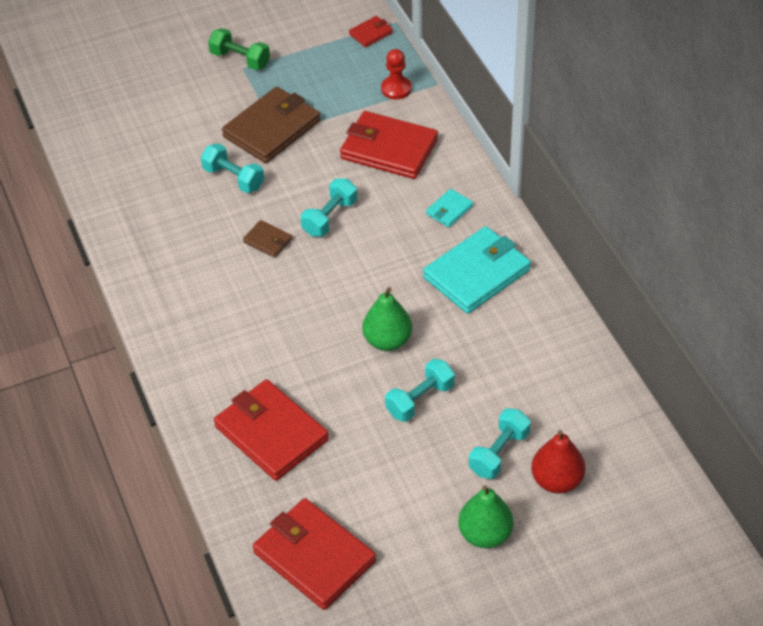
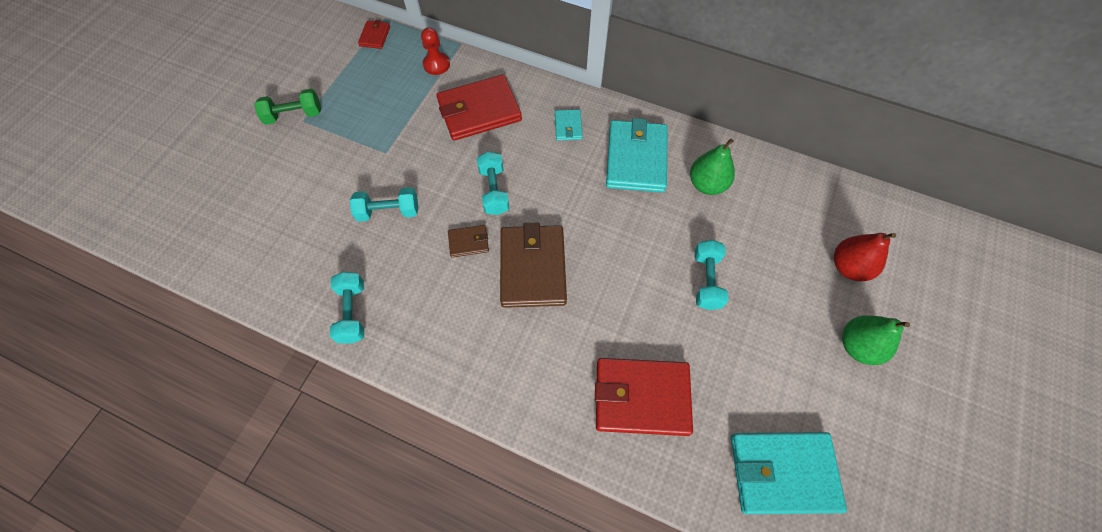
camera: 45 degrees left, 15 degrees up
(271, 129) = (376, 153): brown wallet -> brown wallet (532, 268)
(314, 557) = (783, 473): red wallet -> turquoise wallet
(387, 341) = (636, 253): green pear -> green pear (707, 184)
(499, 453) = (796, 277): turquoise dumbbell -> turquoise dumbbell (352, 312)

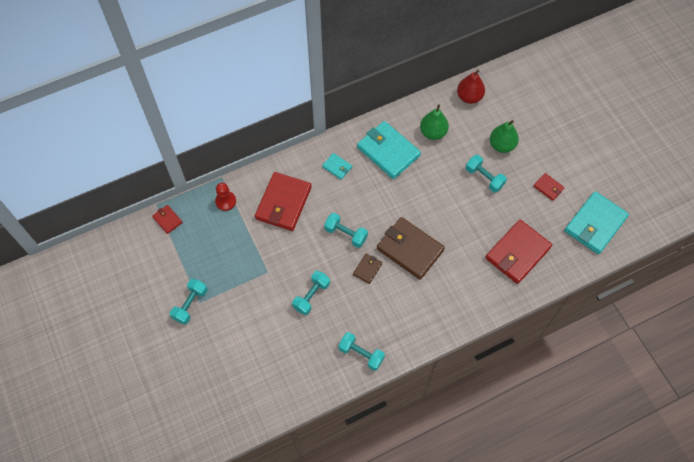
camera: 50 degrees left, 0 degrees up
(294, 115) = (190, 304): green dumbbell -> turquoise dumbbell
(772, 367) = (548, 187): none -> red wallet
(848, 267) = (529, 113): red pear -> red pear (469, 97)
(858, 346) = (567, 145): green pear -> green pear (501, 145)

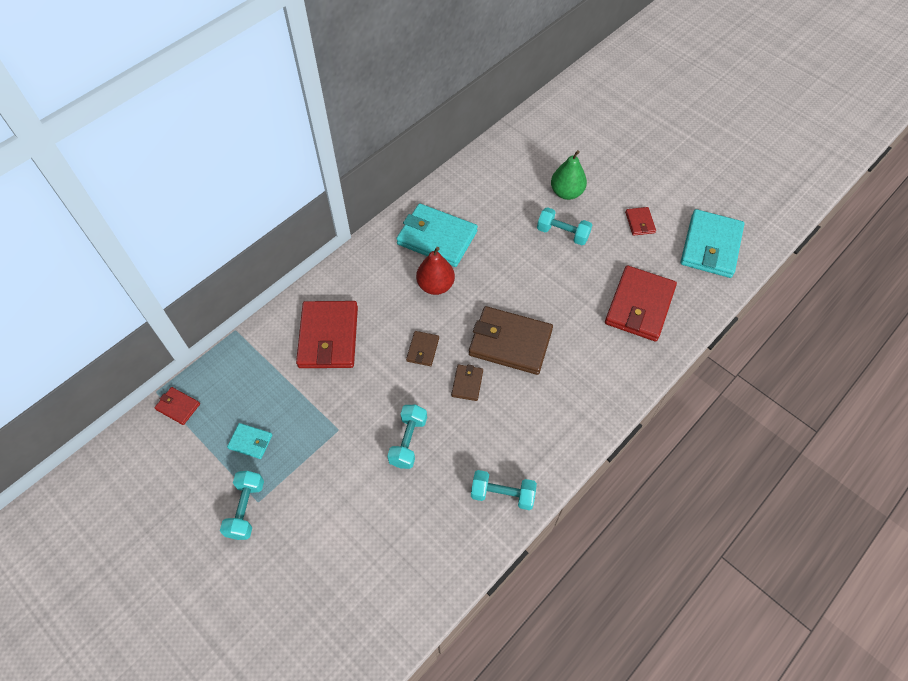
camera: 20 degrees left, 5 degrees down
(225, 201) = (251, 358): red pawn -> none
(337, 167) = (381, 274): turquoise wallet -> turquoise wallet (250, 442)
(346, 234) = (423, 349): turquoise dumbbell -> brown wallet
(433, 132) = (481, 202): green pear -> none
(469, 97) = (506, 152): red pear -> red pear (435, 285)
(548, 187) = (640, 222): red wallet -> red wallet turned 60 degrees clockwise

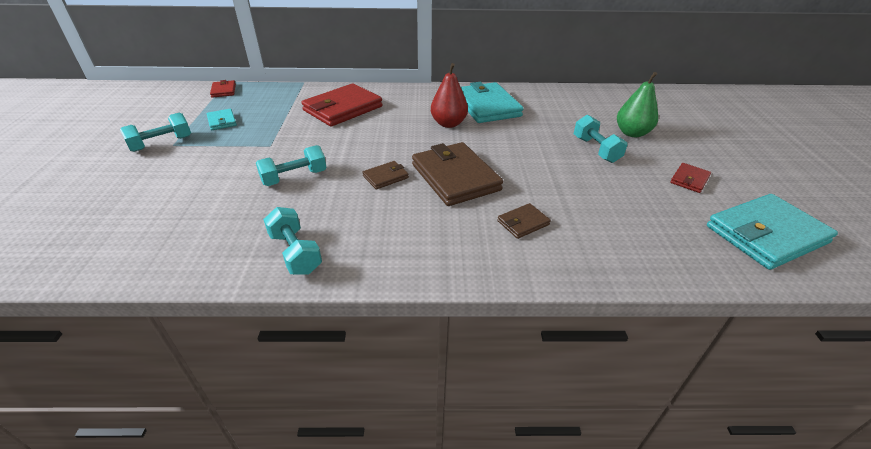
camera: 45 degrees right, 20 degrees down
(423, 349) = (386, 144): brown wallet -> brown wallet (523, 223)
(639, 306) = (616, 226): red wallet -> none

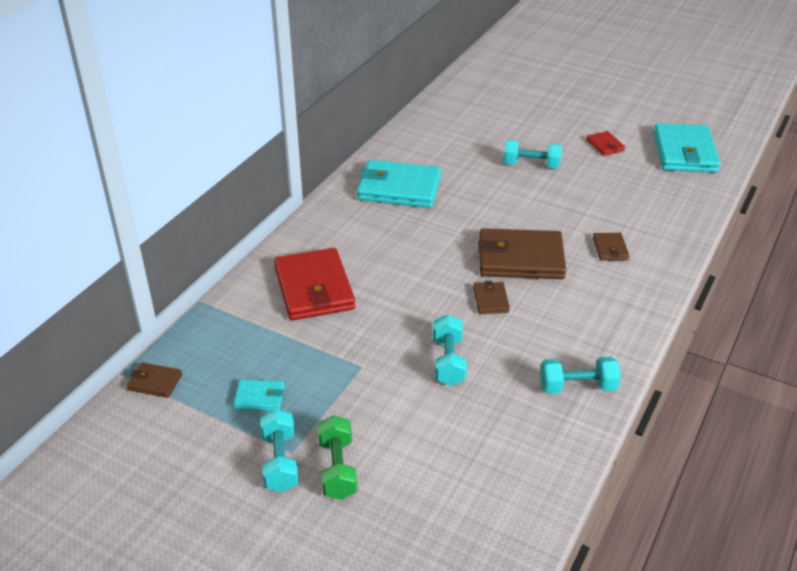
camera: 60 degrees left, 0 degrees up
(158, 165) = (338, 469): none -> green dumbbell
(223, 91) = (155, 382): red wallet -> brown wallet
(448, 124) = (416, 226): red pear -> none
(632, 133) = (519, 134): green pear -> none

